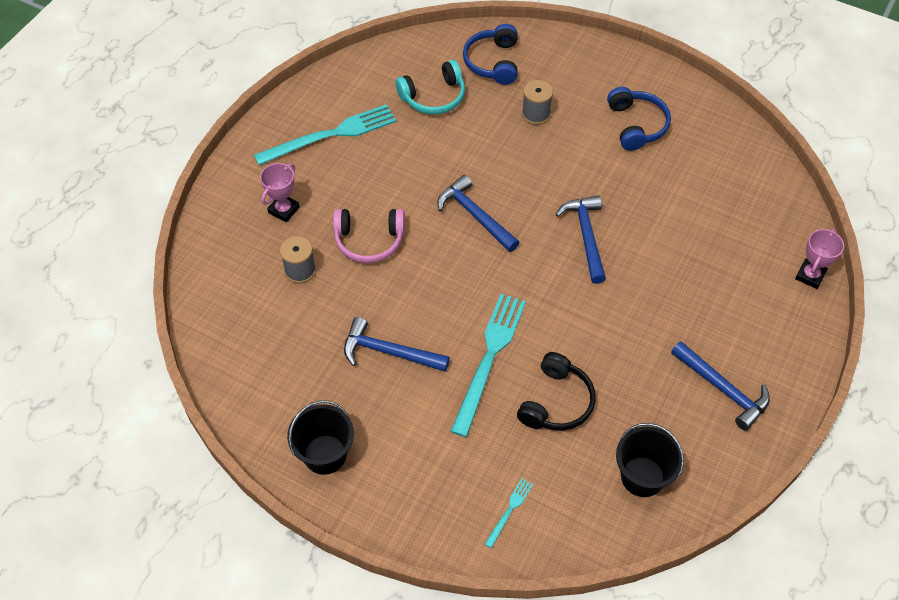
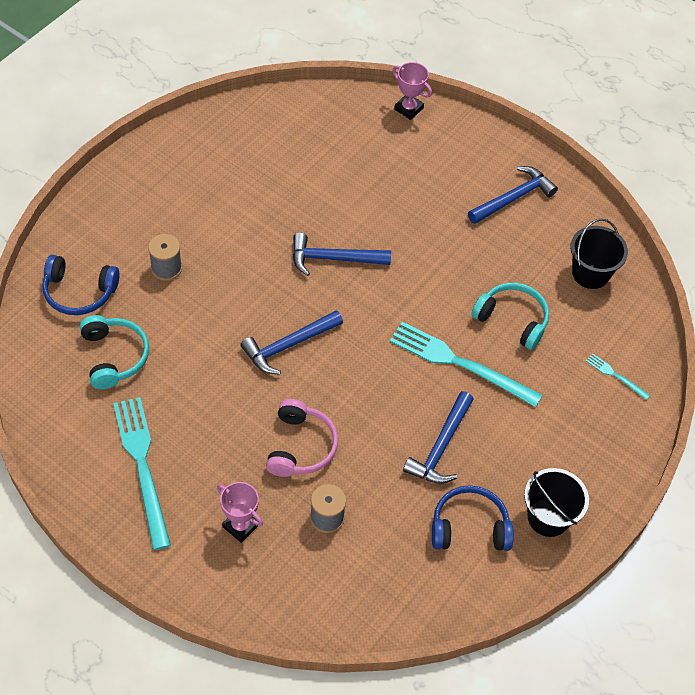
camera: 85 degrees left, 0 degrees up
(556, 402) = (512, 320): black headphones -> turquoise headphones
(636, 125) = (205, 188): blue headphones -> blue headphones (469, 527)

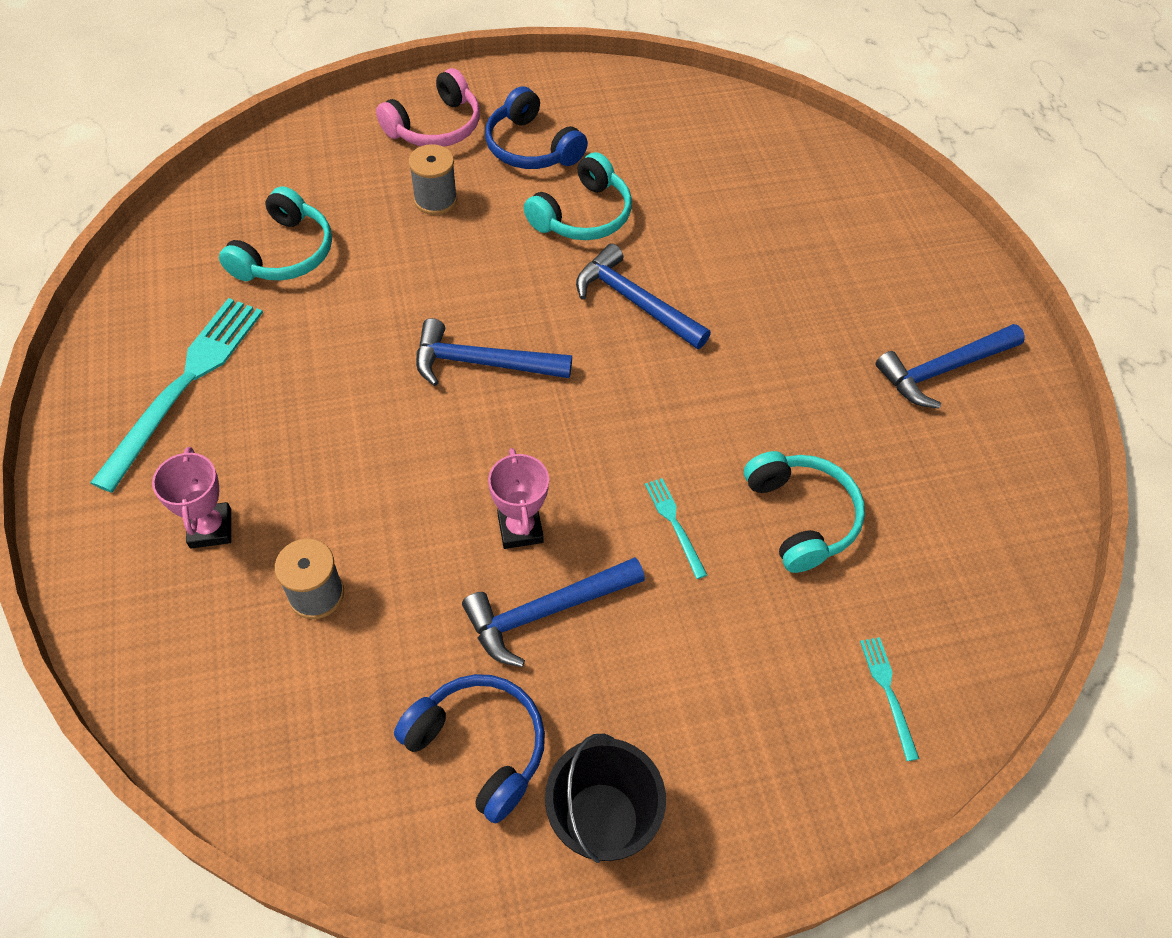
camera: 40 degrees right, 0 degrees up
(79, 292) = (321, 169): blue headphones -> blue headphones (531, 147)
(257, 225) = (582, 215): none -> turquoise headphones
(300, 446) = (375, 486): pink headphones -> pink headphones (435, 126)
(408, 109) = (893, 195): pink trophy -> pink trophy (520, 529)
(459, 363) = (674, 524): turquoise fork -> turquoise fork, size x0.45
(513, 198) = (943, 370): blue hammer -> blue hammer turned 150 degrees clockwise
(590, 273) = (973, 530): black bucket -> none

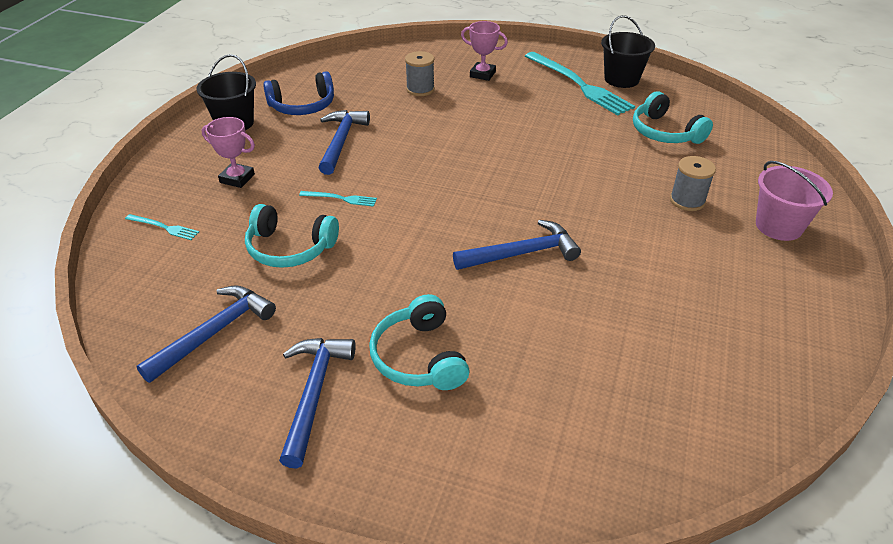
camera: 125 degrees right, 15 degrees down
(138, 340) = (621, 79): none -> black bucket
(435, 126) = (778, 226): pink headphones -> pink bucket
(482, 363) = (519, 173): blue hammer -> blue hammer (214, 332)
(520, 529) = (394, 149): pink trophy -> pink trophy (237, 178)
(531, 147) = (731, 267): blue headphones -> none
(582, 215) = (631, 263): turquoise headphones -> turquoise headphones (419, 357)

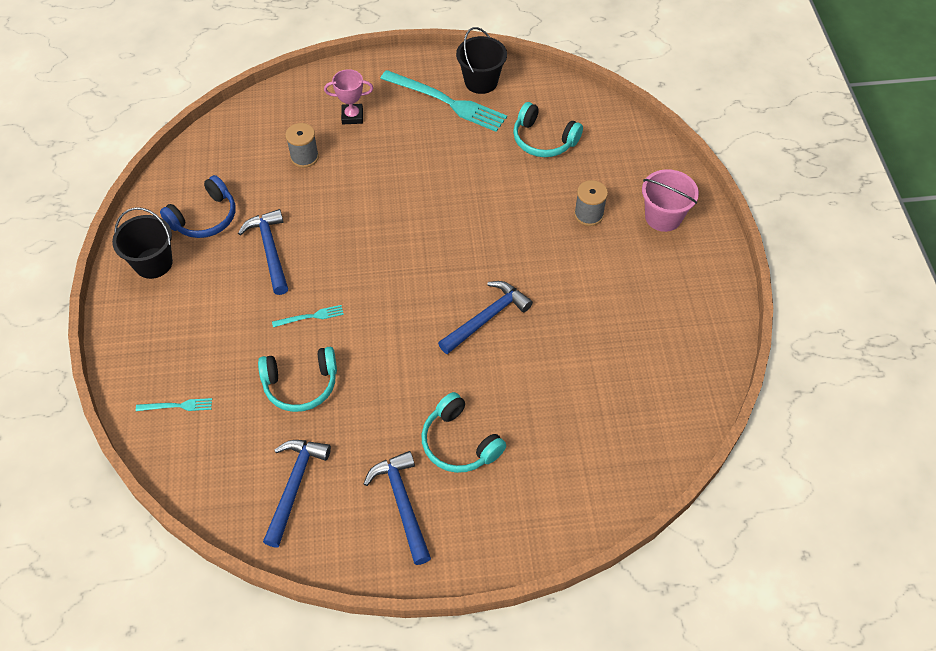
camera: 25 degrees left, 15 degrees up
(237, 178) = (204, 328): pink trophy -> none

